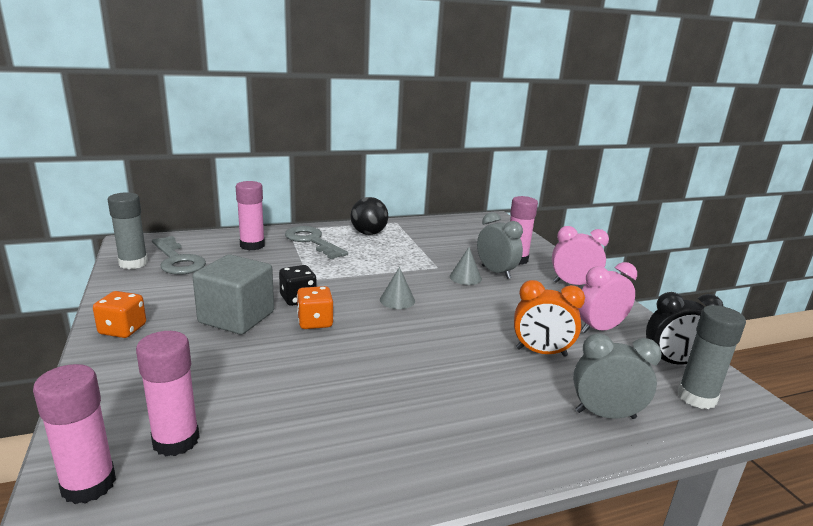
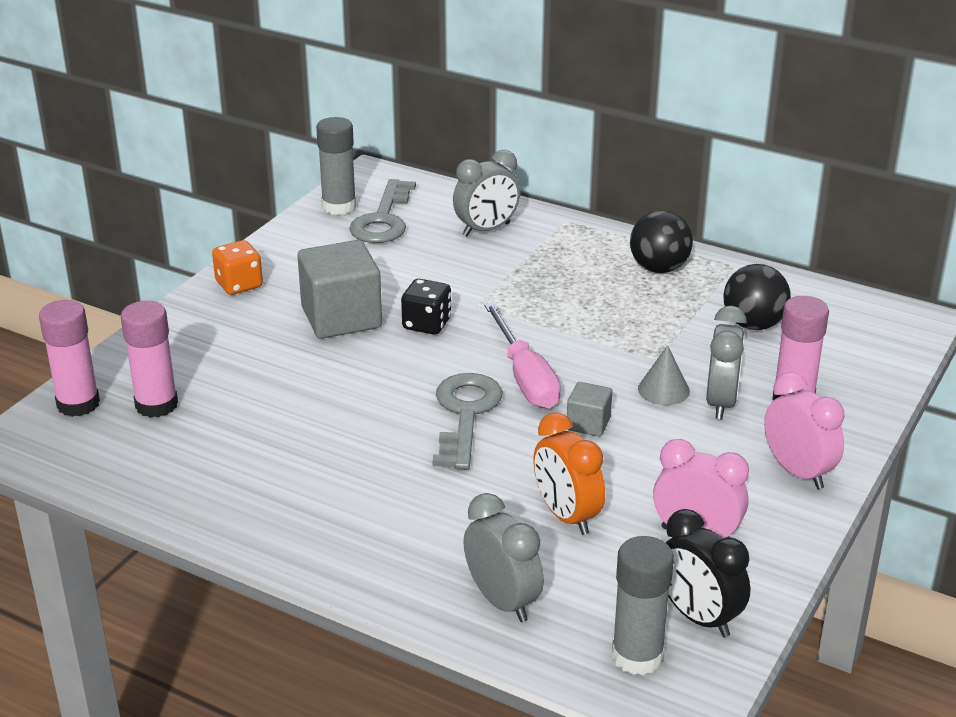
camera: 50 degrees right, 10 degrees up
(252, 245) = (486, 230): pink glue stick -> grey clock
(312, 241) = (565, 251): grey key -> grey key (465, 414)
(315, 322) = (401, 359): orange dice -> none
(397, 300) = (525, 377): grey cone -> pink screwdriver
(447, 240) = (753, 324): none -> black ball
(465, 306) = (588, 424): none -> grey cube

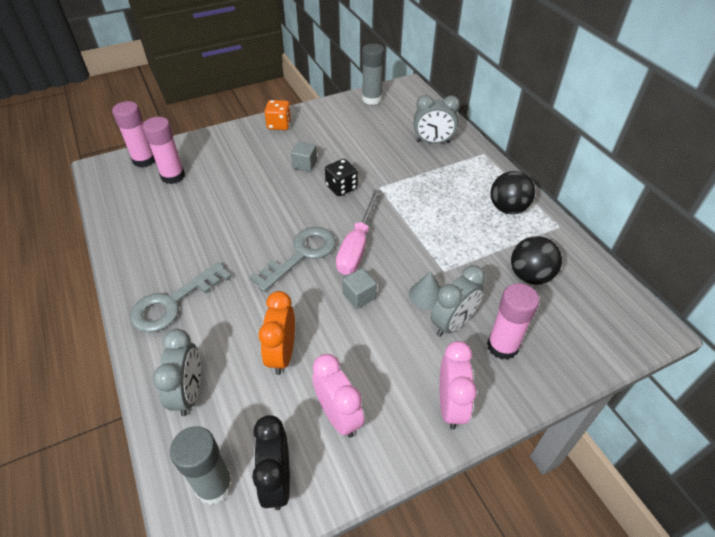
camera: 35 degrees right, 15 degrees up
(341, 317) = (305, 164): grey cube -> grey cube, size x0.49
(383, 219) = (385, 115): grey key -> grey key (173, 303)

